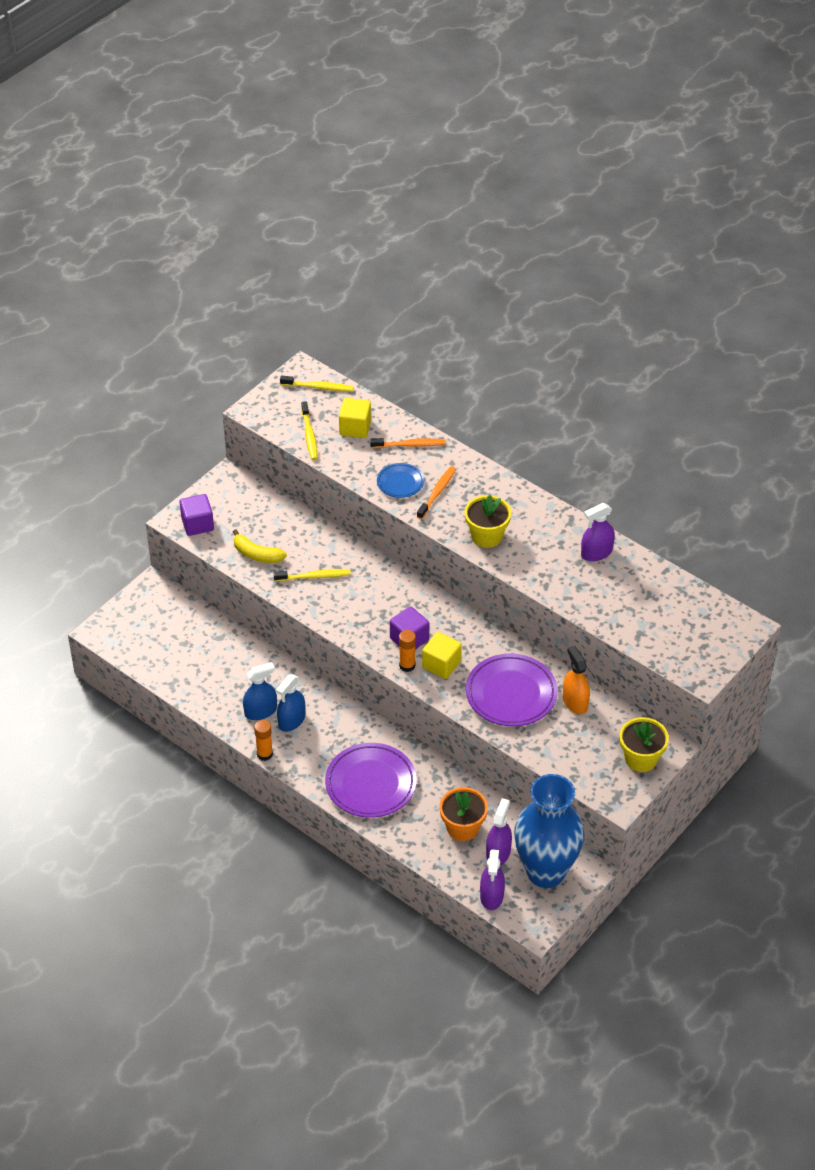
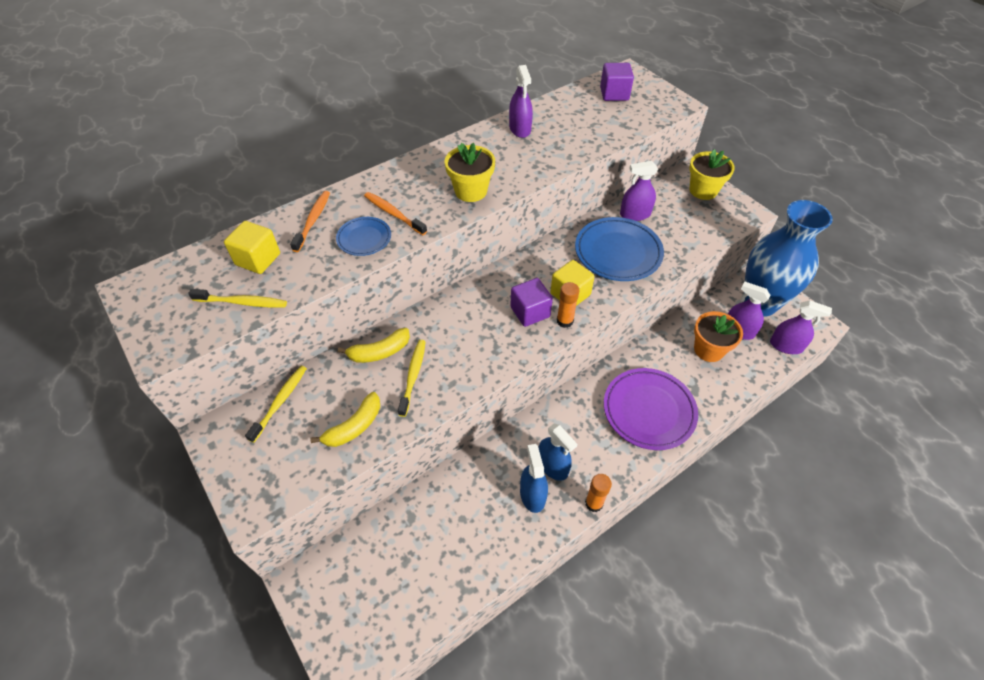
camera: 75 degrees left, 5 degrees up
(197, 524) = (272, 484): purple cube -> purple cube (614, 94)
(318, 387) = (169, 279): yellow toothbrush -> yellow toothbrush (280, 402)
(331, 549) = (379, 352): none -> yellow banana
(511, 694) = (618, 253): purple plate -> blue plate
(575, 702) = (635, 214): orange spray bottle -> purple spray bottle

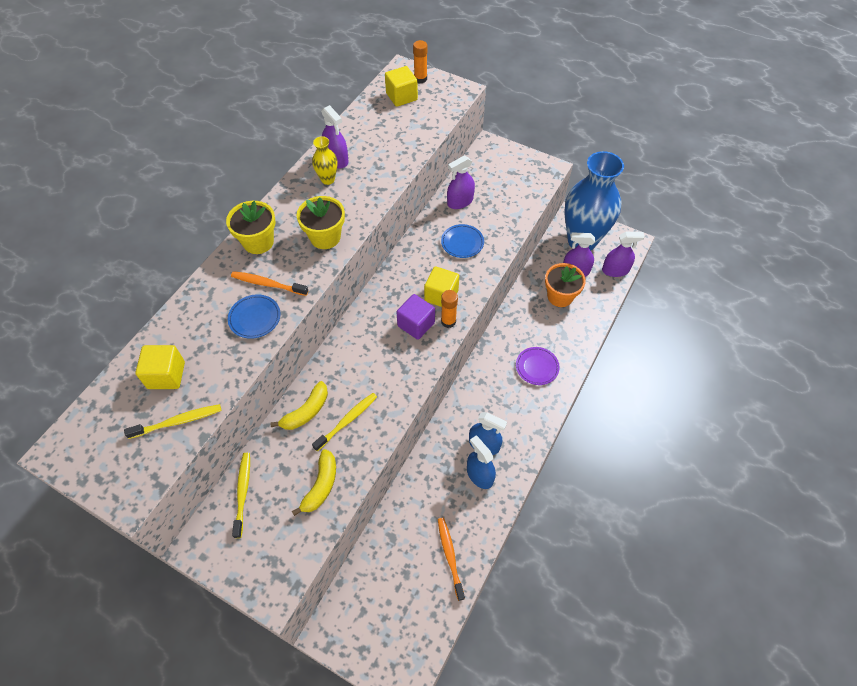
camera: 25 degrees left, 5 degrees up
(313, 220) = (196, 318): orange toothbrush -> orange toothbrush (450, 556)
(413, 376) = (347, 421): yellow toothbrush -> yellow toothbrush turned 60 degrees clockwise
(502, 143) = (328, 179): none -> yellow vase
(594, 503) = (529, 460): orange glue stick -> orange glue stick (420, 79)
(614, 94) = (401, 97): purple cube -> yellow cube
(618, 253) = (462, 243): blue plate -> blue plate, size x0.54
(648, 411) = (537, 367): purple plate -> purple plate, size x0.54
(703, 190) = (505, 159): yellow flower pot -> yellow flower pot (258, 242)

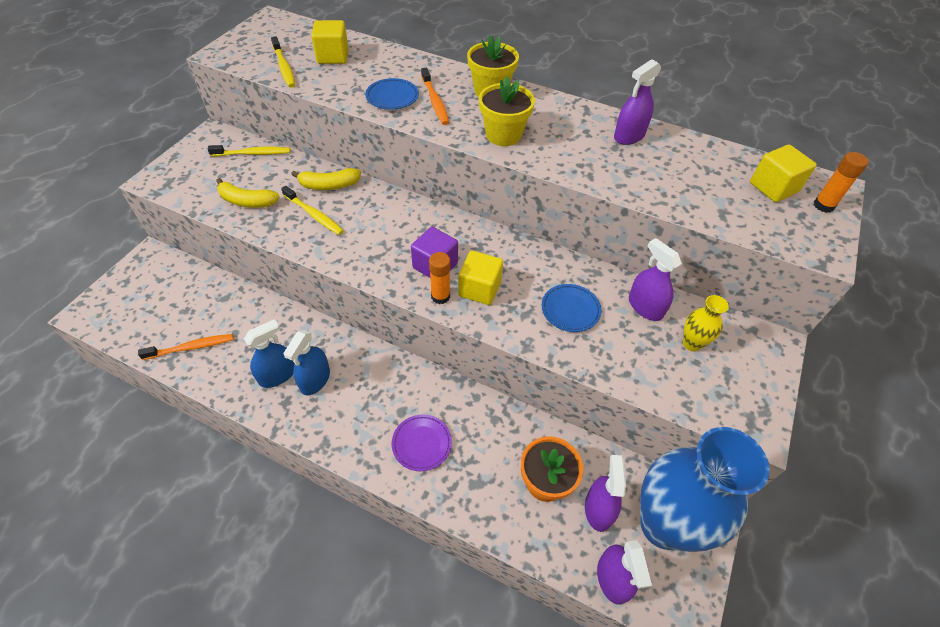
camera: 85 degrees right, 5 degrees down
(268, 284) = (435, 101): orange toothbrush -> orange toothbrush turned 150 degrees clockwise
(306, 411) = (329, 185): yellow banana -> yellow banana turned 45 degrees counterclockwise
(328, 179) = (593, 131): yellow vase -> yellow vase (692, 343)

